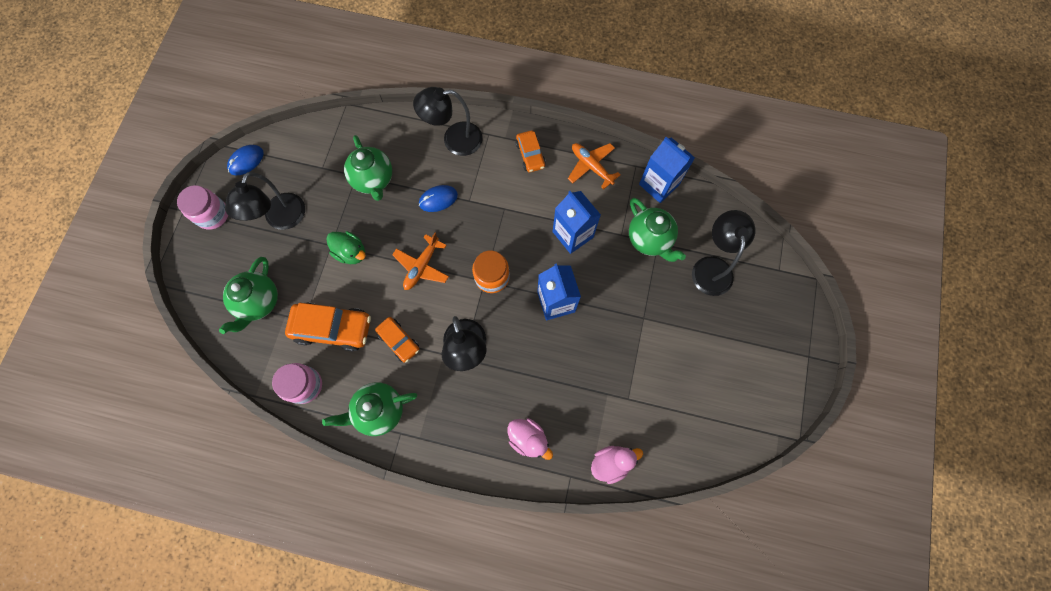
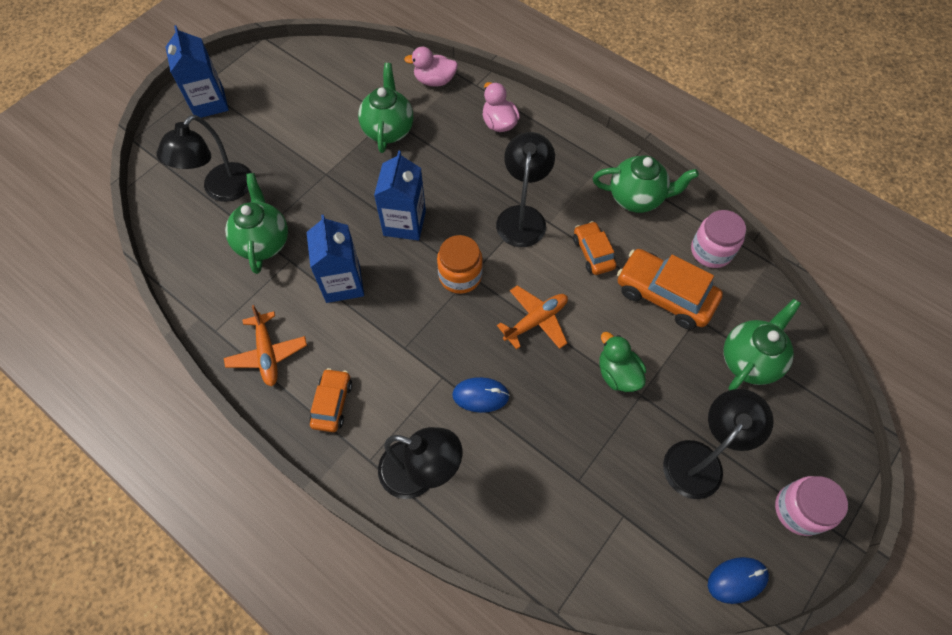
camera: 155 degrees left, 10 degrees down
(373, 180) = (556, 461): green teapot -> green teapot (388, 130)
(659, 184) = (206, 296): blue carton -> blue carton (209, 103)

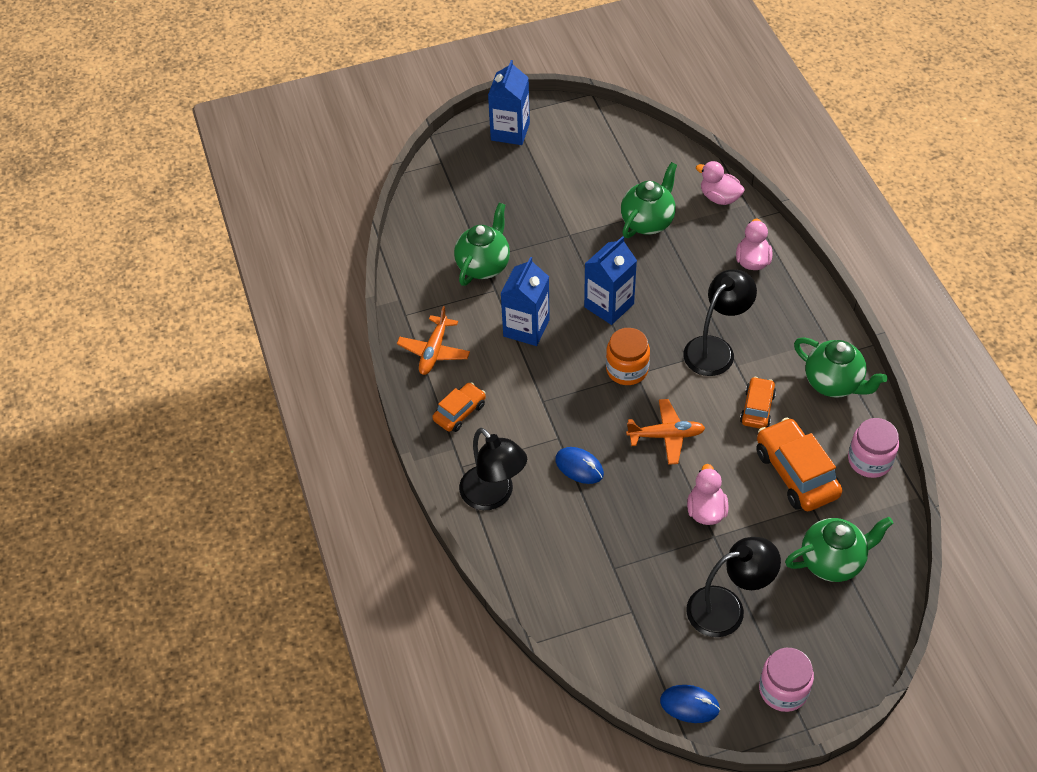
camera: 35 degrees right, 10 degrees down
(221, 190) = (476, 209): black lamp -> none
(617, 374) = (706, 510): green duck -> pink duck

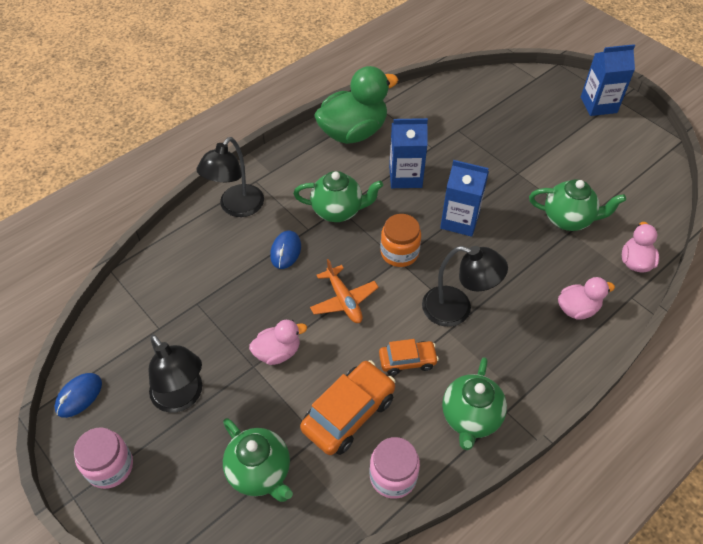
camera: 65 degrees right, 0 degrees up
(434, 351) = (353, 132): orange plane -> green duck
(460, 412) = (304, 164): orange car -> none
(483, 265) = (451, 133): green teapot -> green teapot (338, 211)
(689, 705) = (79, 396): blue mouse -> blue mouse turned 45 degrees clockwise

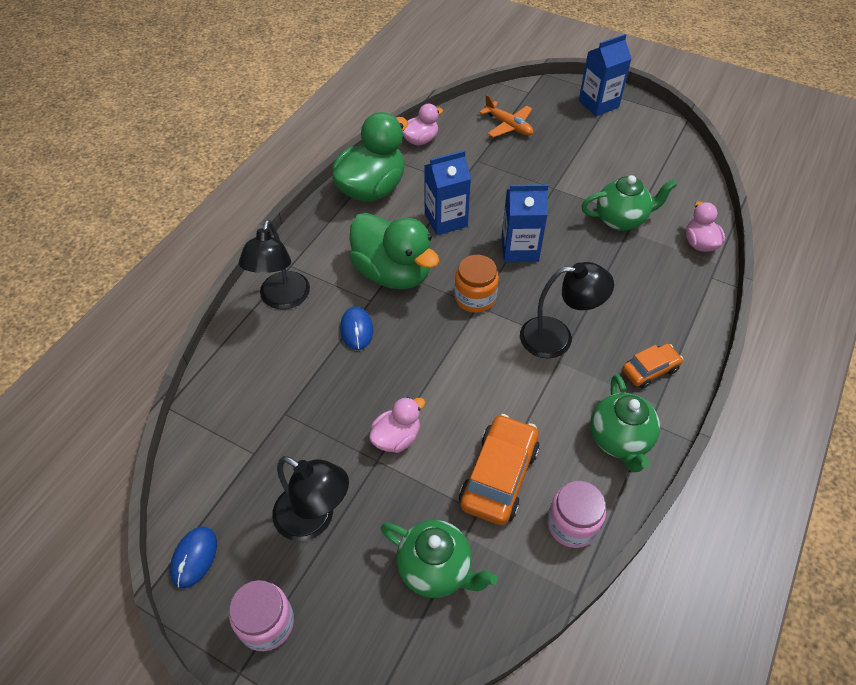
camera: 20 degrees left, 0 degrees up
(338, 211) = (393, 273): green teapot -> green duck
(344, 300) = (441, 362): orange plane -> orange plane (508, 126)
(407, 361) = (533, 404): orange car -> orange car (650, 370)
(577, 309) = (669, 303): pink duck -> pink duck (420, 140)

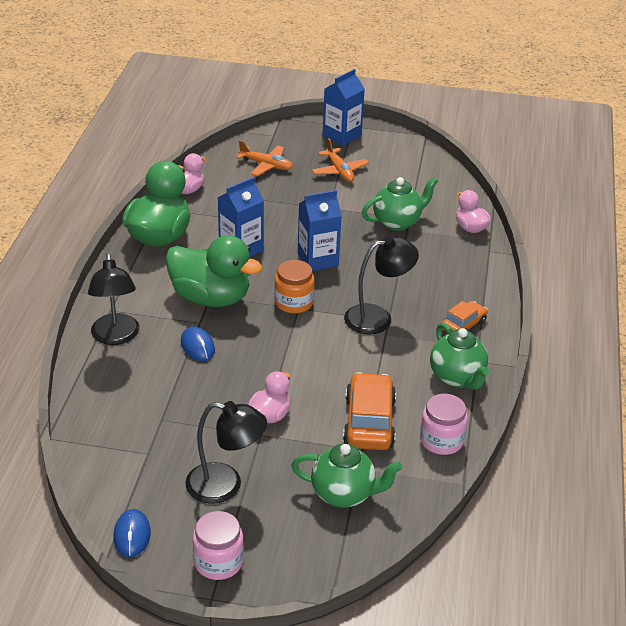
camera: 20 degrees left, 15 degrees down
(581, 146) = (339, 171): none -> orange plane

